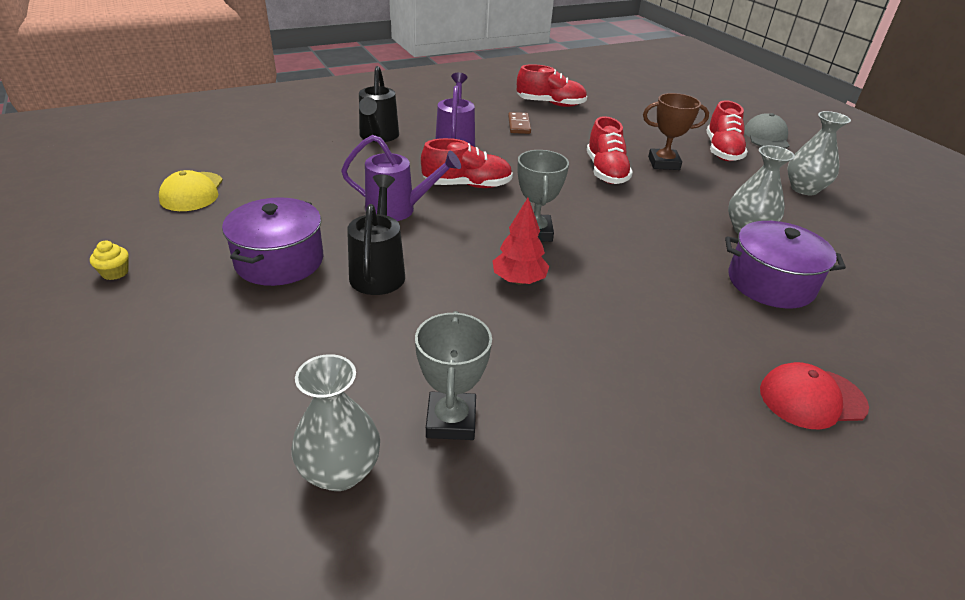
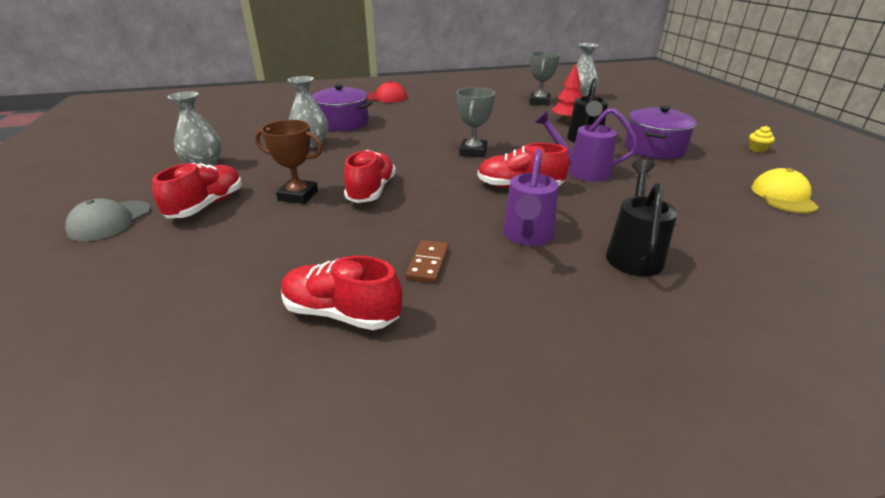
camera: 165 degrees left, 5 degrees down
(519, 280) = (495, 132): red tree -> red tree (567, 120)

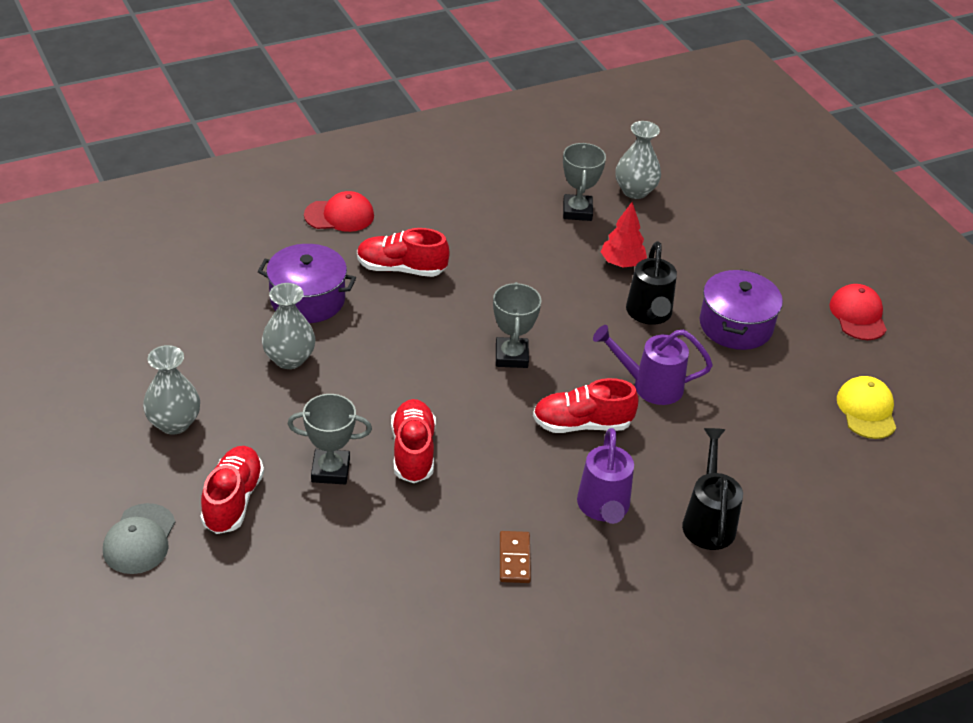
camera: 15 degrees left, 10 degrees up
(298, 195) = (330, 470): brown trophy -> grey trophy
(341, 313) = (457, 629): red shoe -> red shoe (401, 269)
(757, 149) = (858, 315): yellow cupcake -> red cap

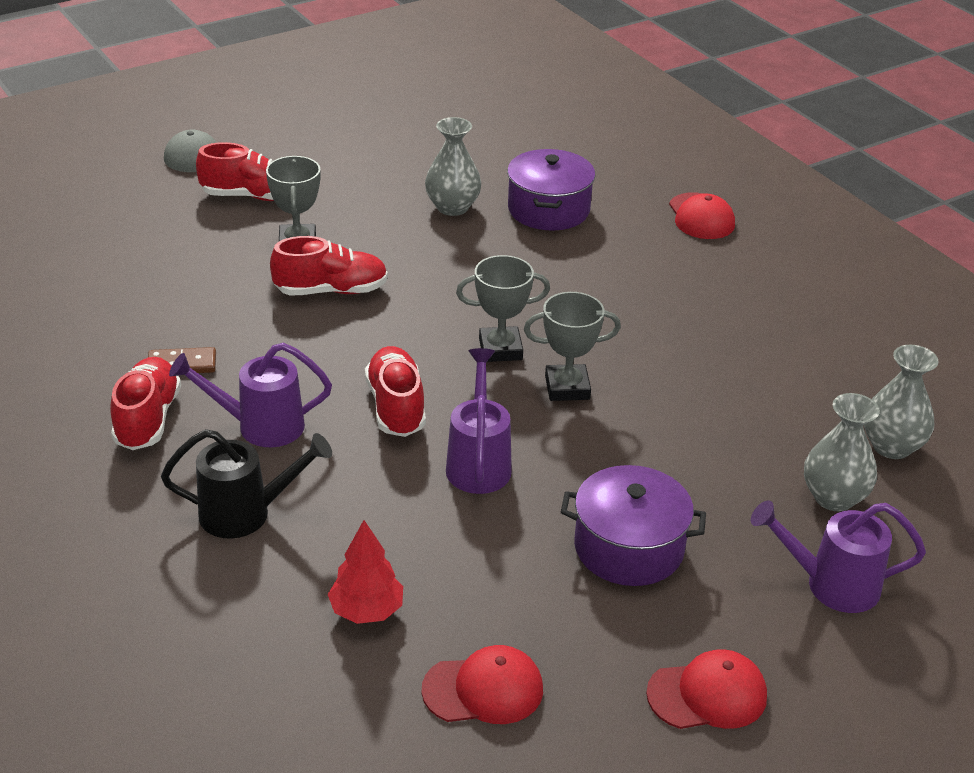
camera: 85 degrees right, 5 degrees down
(174, 423) = (347, 157): grey vase -> grey vase (833, 497)
(401, 269) = (626, 263): red shoe -> red shoe (147, 419)
(577, 211) = (812, 393): grey trophy -> grey trophy (567, 388)
(622, 263) = (718, 435): red tree -> red tree (366, 610)
(649, 314) = (621, 462): black watering can -> none
(764, 246) = (832, 585): none -> purple watering can
(866, 410) = (483, 689): yellow cap -> red cap

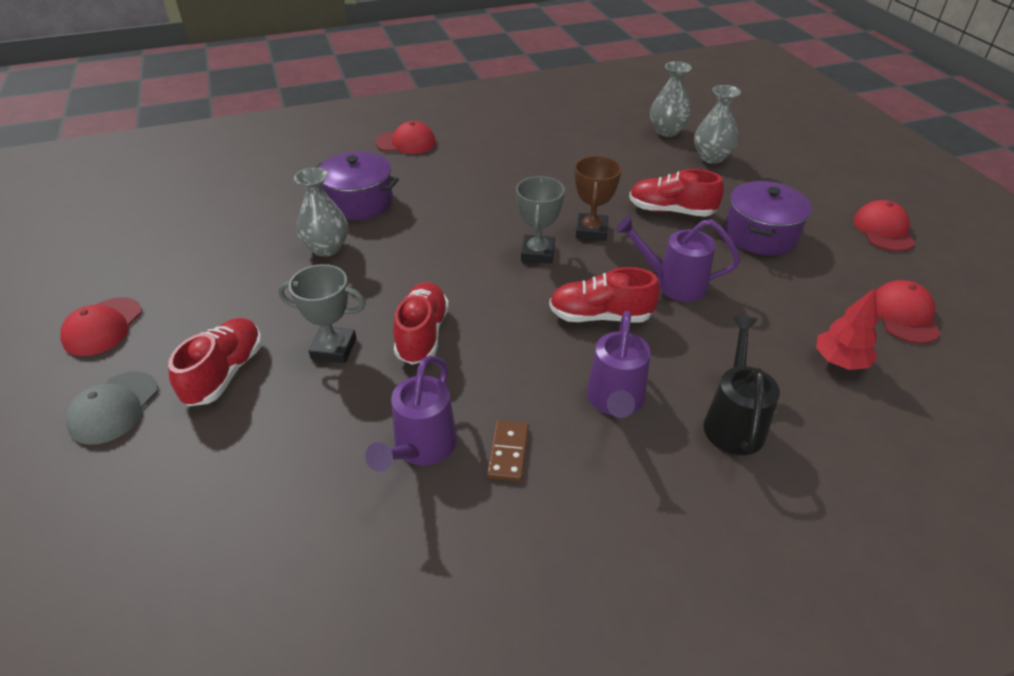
camera: 75 degrees left, 5 degrees up
(147, 419) = (592, 485): red shoe -> red shoe (671, 211)
(296, 124) = (103, 327): none -> red cap
(567, 388) = (591, 231): grey trophy -> brown trophy
(832, 585) = (785, 173): purple watering can -> purple watering can (421, 448)

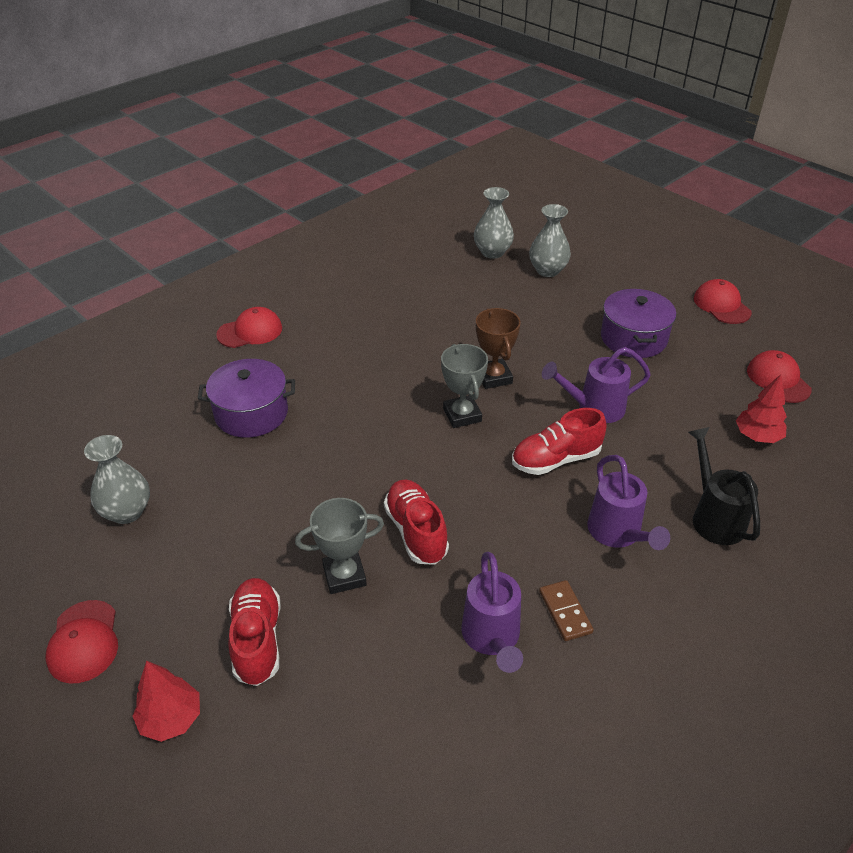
camera: 25 degrees left, 0 degrees up
(114, 408) = (171, 719): grey cap -> red tree
(326, 248) = (257, 474): grey vase -> grey vase (127, 512)
(671, 211) = (548, 336): red shoe -> none

